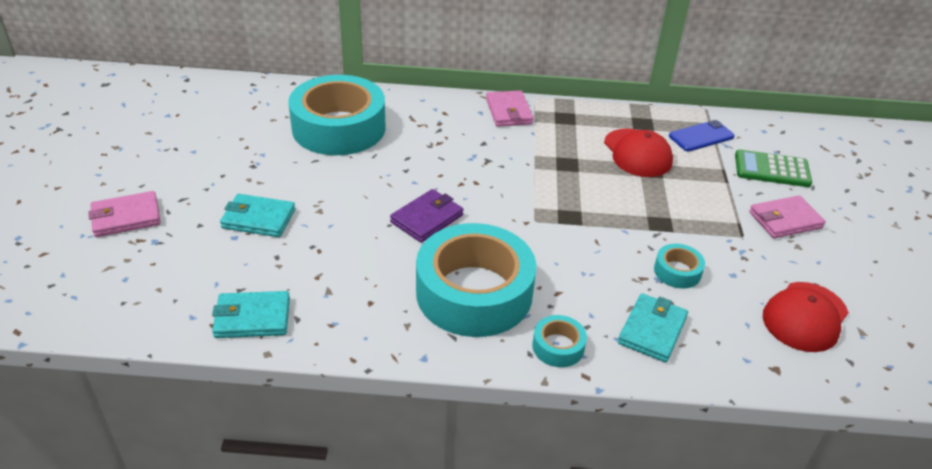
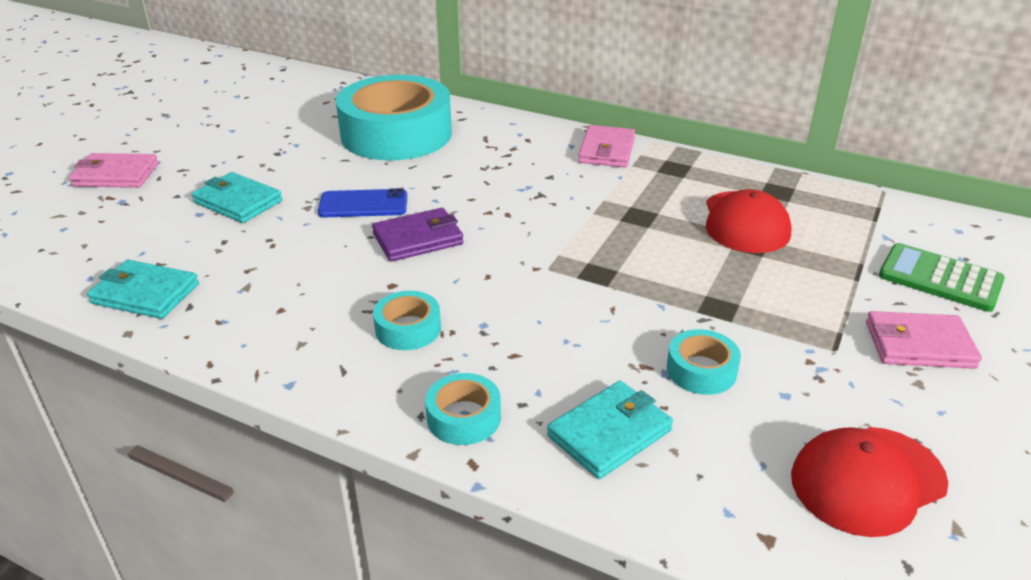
camera: 25 degrees right, 5 degrees down
(474, 292) = (408, 329): turquoise tape -> turquoise tape, size x0.42
(701, 136) = (854, 220): blue phone -> blue phone (363, 204)

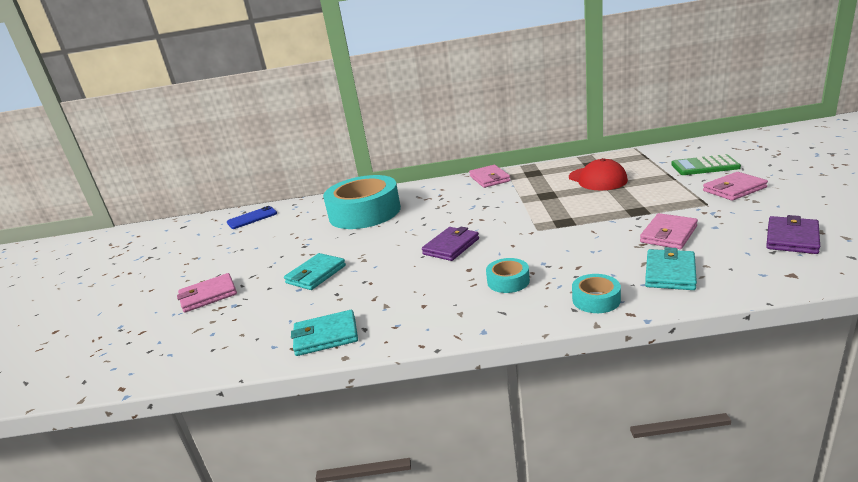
camera: 25 degrees left, 10 degrees down
(238, 202) = (316, 274): turquoise wallet -> turquoise wallet turned 60 degrees counterclockwise
(363, 204) = (395, 246): blue phone -> blue phone (252, 218)
(701, 370) = (668, 234): turquoise tape -> pink wallet
(867, 480) = (792, 238): red cap -> purple wallet

